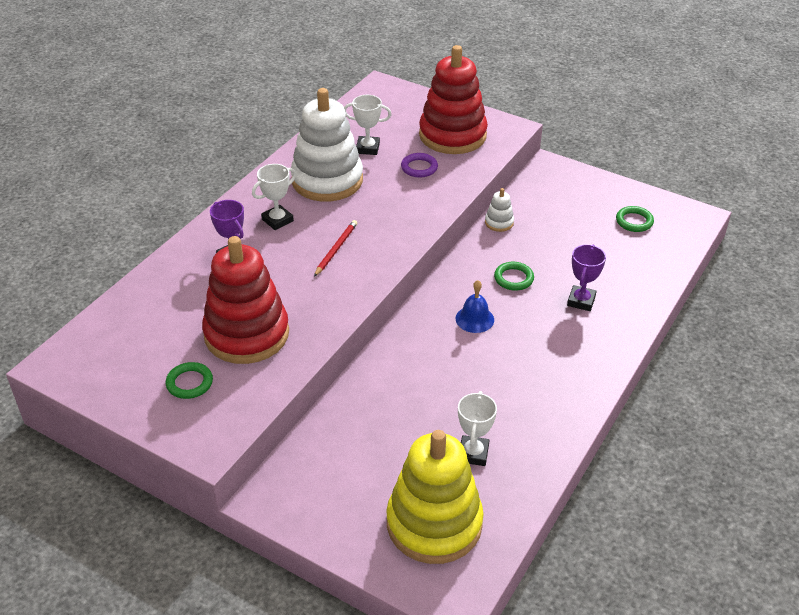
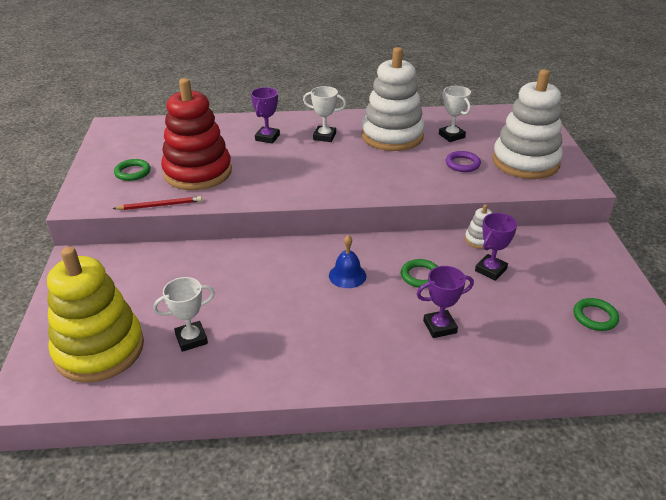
camera: 55 degrees right, 5 degrees down
(336, 249) = (322, 169): red pencil -> red pencil (159, 205)
(452, 135) = (525, 162): red stacking toy -> white stacking toy
(541, 238) = (490, 270): none -> purple trophy

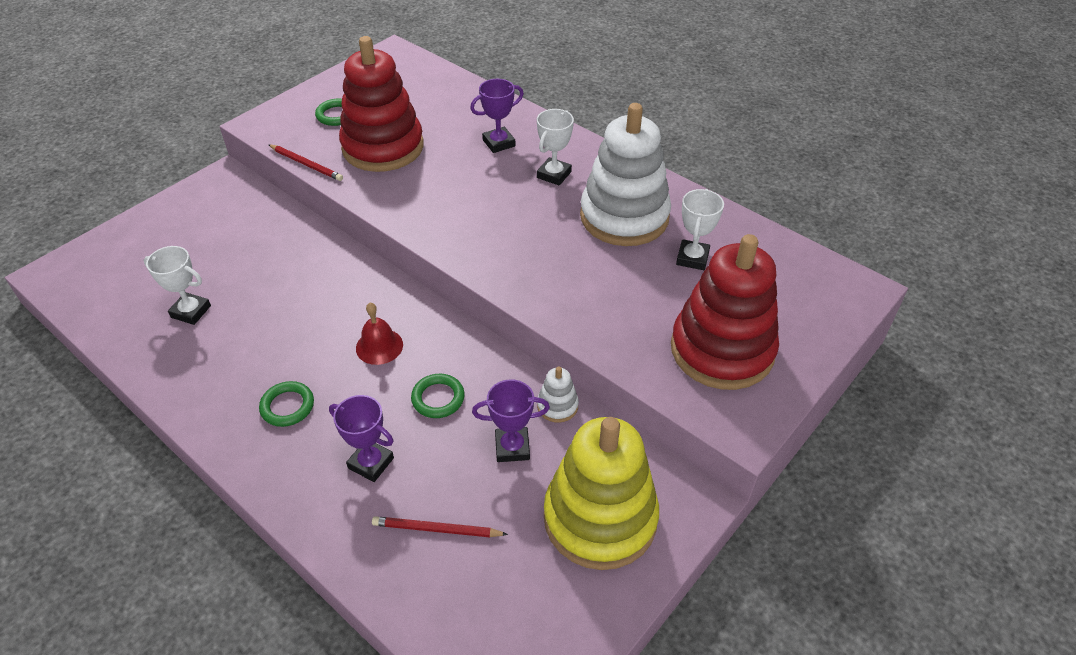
camera: 45 degrees right, 10 degrees up
(99, 349) = (131, 272): yellow stacking toy -> yellow stacking toy (600, 518)
(324, 136) = (554, 175): white trophy -> white trophy turned 60 degrees clockwise
(347, 275) = (379, 346): blue bell -> red bell
(462, 164) = (642, 302): purple ring -> none
(520, 327) = (437, 529): none -> red pencil
(525, 162) = (722, 350): white stacking toy -> red stacking toy
(595, 317) = (527, 588): green ring -> green ring (287, 406)

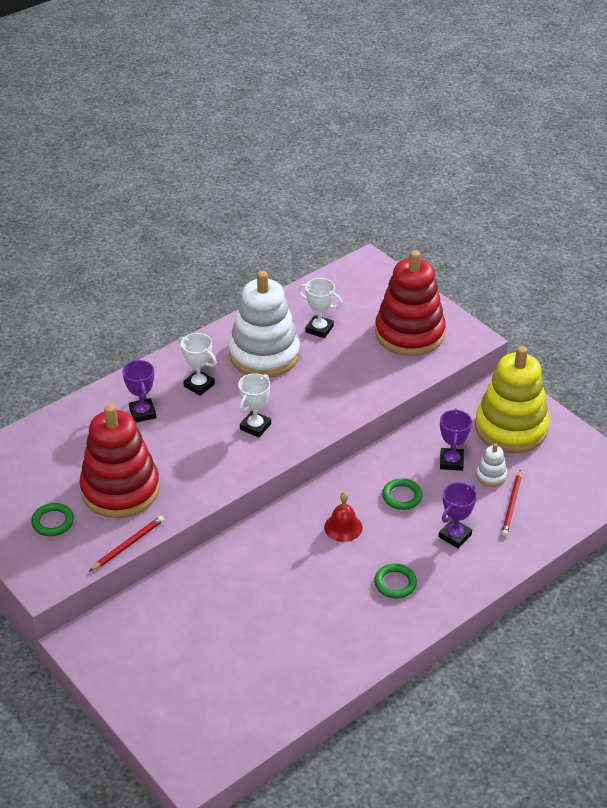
camera: 80 degrees left, 5 degrees down
(191, 311) = (274, 653): white trophy -> white trophy (255, 426)
(557, 406) = (419, 435): white stacking toy -> white stacking toy (491, 475)

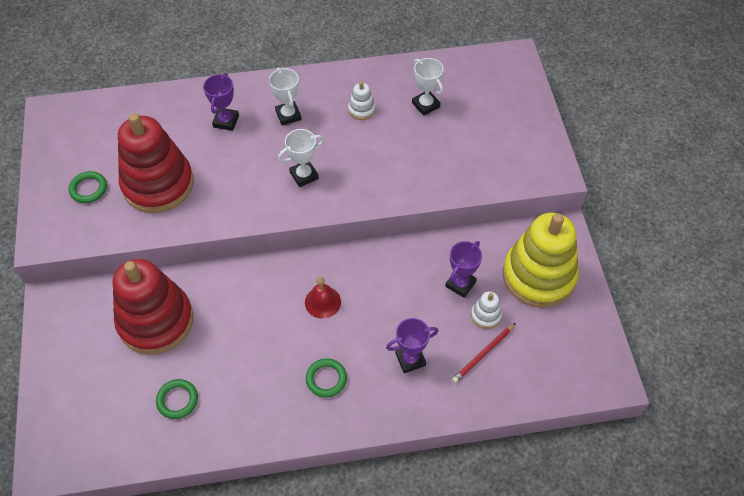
camera: 30 degrees right, 15 degrees up
(128, 545) = (126, 238): red pencil -> none
(264, 355) = (361, 109): white stacking toy -> white stacking toy, size x0.41
(402, 496) = (393, 297): green ring -> green ring (177, 400)
(409, 333) = (501, 143): red stacking toy -> red stacking toy (155, 321)

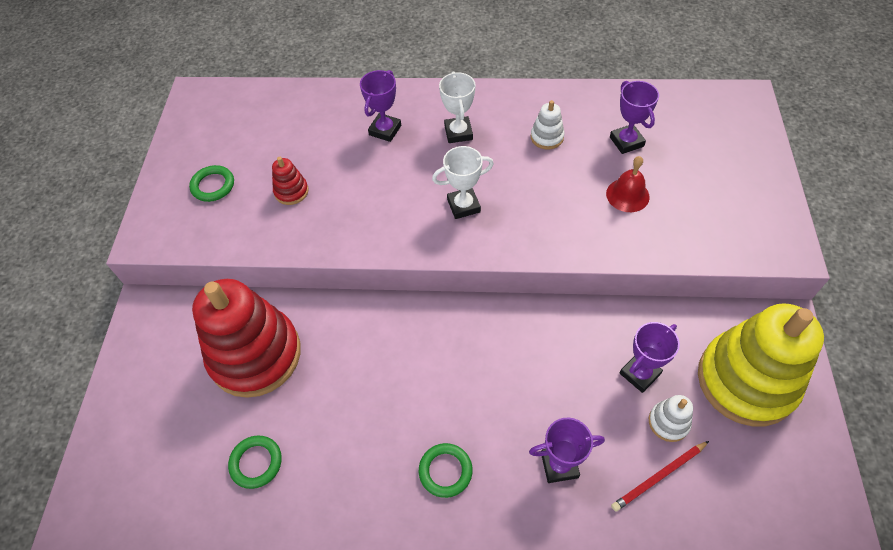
camera: 15 degrees right, 0 degrees up
(158, 184) = (291, 191): red stacking toy -> red stacking toy, size x0.41
(322, 302) = (459, 366): red bell -> red bell (627, 195)
(425, 105) = (626, 142): white trophy -> purple trophy

